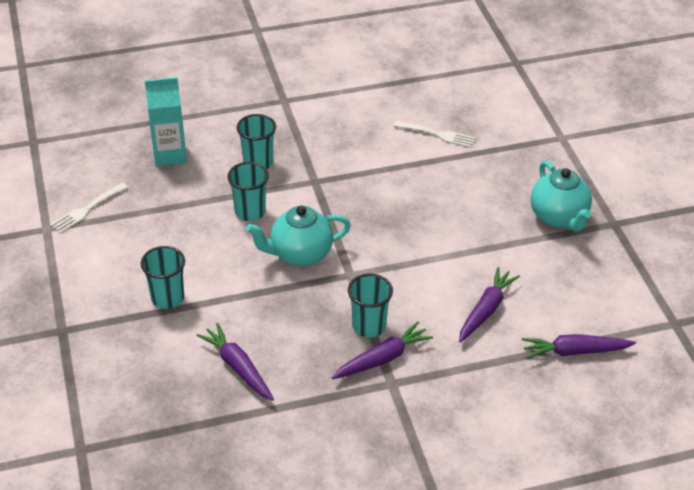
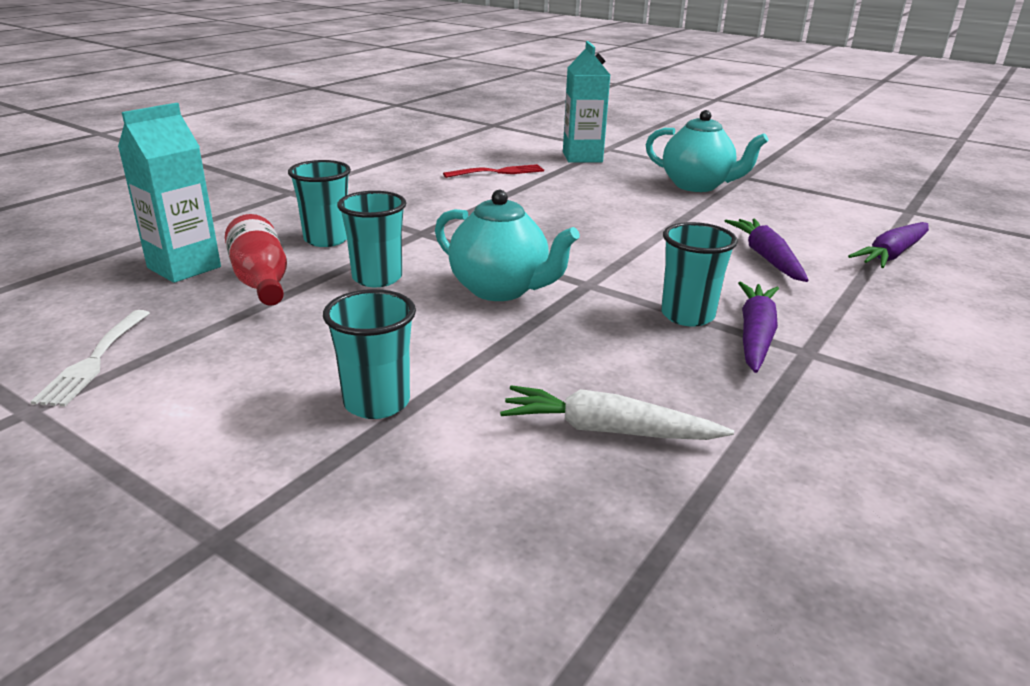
camera: 40 degrees left, 15 degrees down
(194, 185) = (261, 281): none -> red bottle
(238, 367) = (607, 430): purple carrot -> white carrot
(300, 254) = (500, 289): turquoise teapot -> turquoise teapot turned 90 degrees counterclockwise
(438, 135) = (498, 172): white fork -> red fork
(524, 142) = (582, 157): none -> turquoise carton

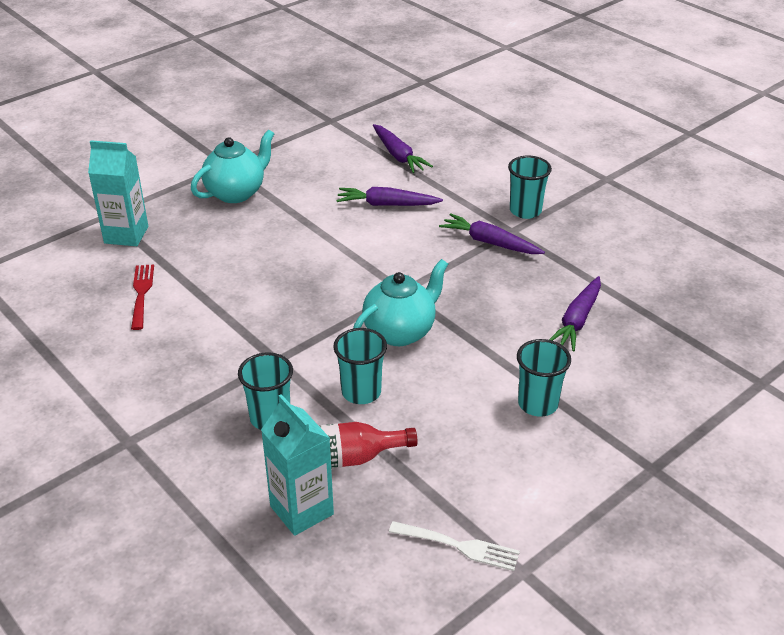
camera: 75 degrees left, 10 degrees up
(607, 430) = (577, 320): white carrot -> purple carrot
(687, 315) = (459, 260): turquoise cup -> turquoise cup (525, 211)

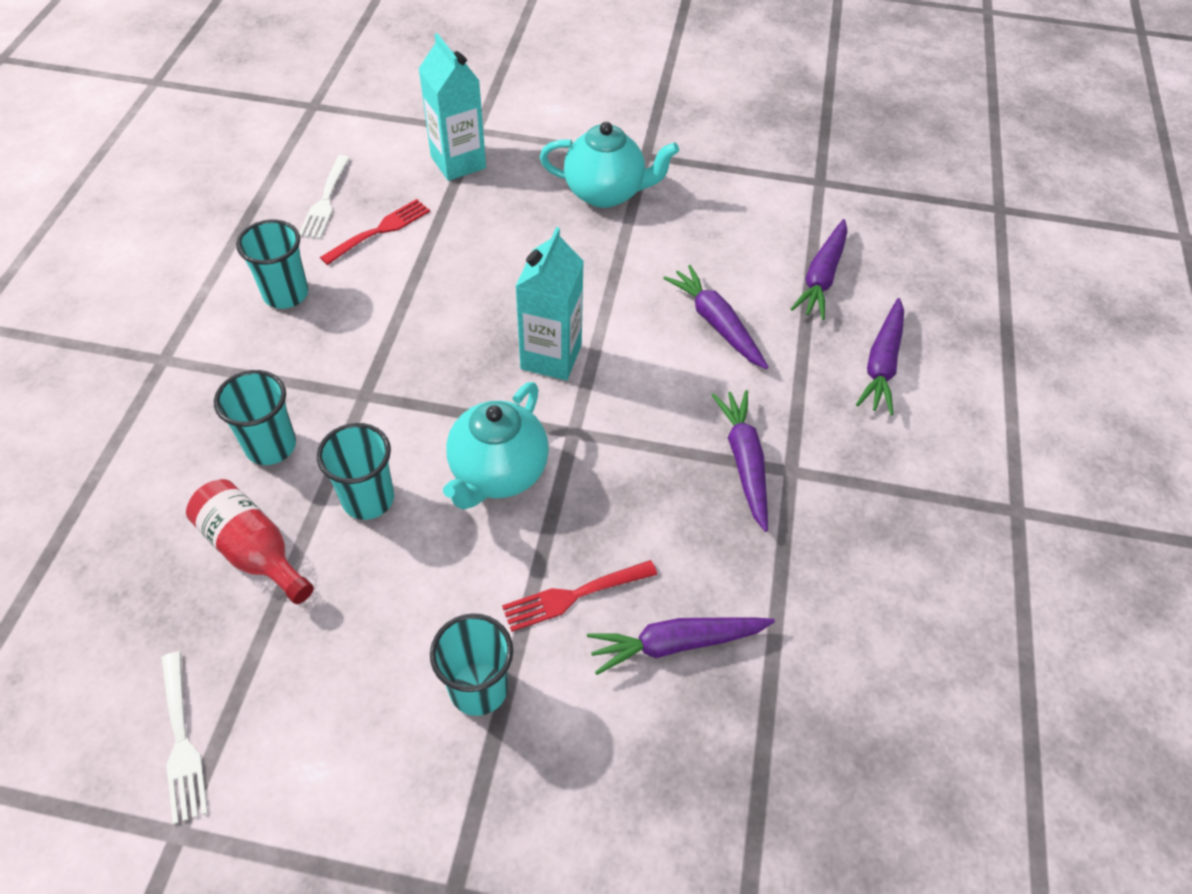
camera: 50 degrees right, 15 degrees up
(78, 305) = (325, 201): none -> white fork
(301, 510) = (152, 558): turquoise carton -> turquoise carton (551, 357)
(400, 332) = (498, 473): turquoise teapot -> turquoise teapot turned 105 degrees clockwise
(478, 168) = (881, 364): none -> purple carrot
(513, 342) = (574, 595): none -> red fork
(525, 211) = (847, 461): turquoise cup -> turquoise cup (286, 294)

